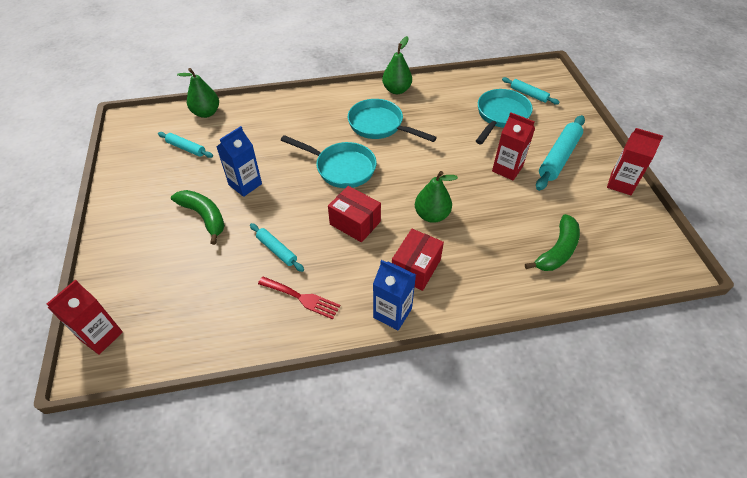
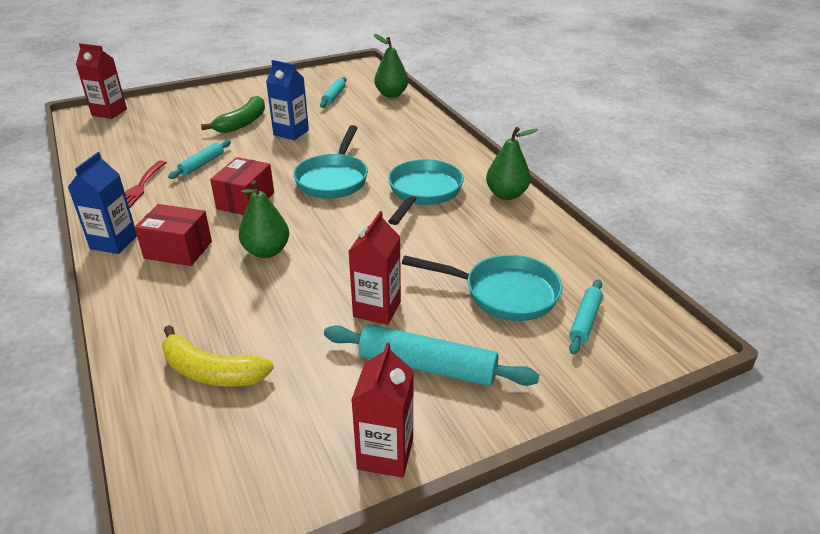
camera: 75 degrees right, 15 degrees down
(557, 251) = (211, 371): green banana -> yellow banana

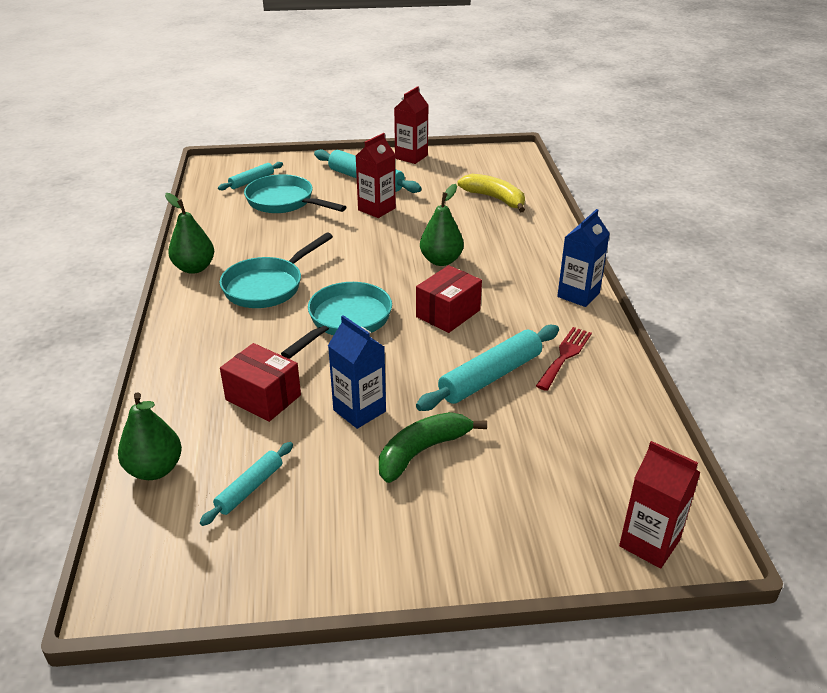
camera: 160 degrees left, 0 degrees up
(178, 250) = (518, 276): red box -> red box (263, 397)
(202, 164) = (491, 377): turquoise rolling pin -> turquoise rolling pin, size x1.73

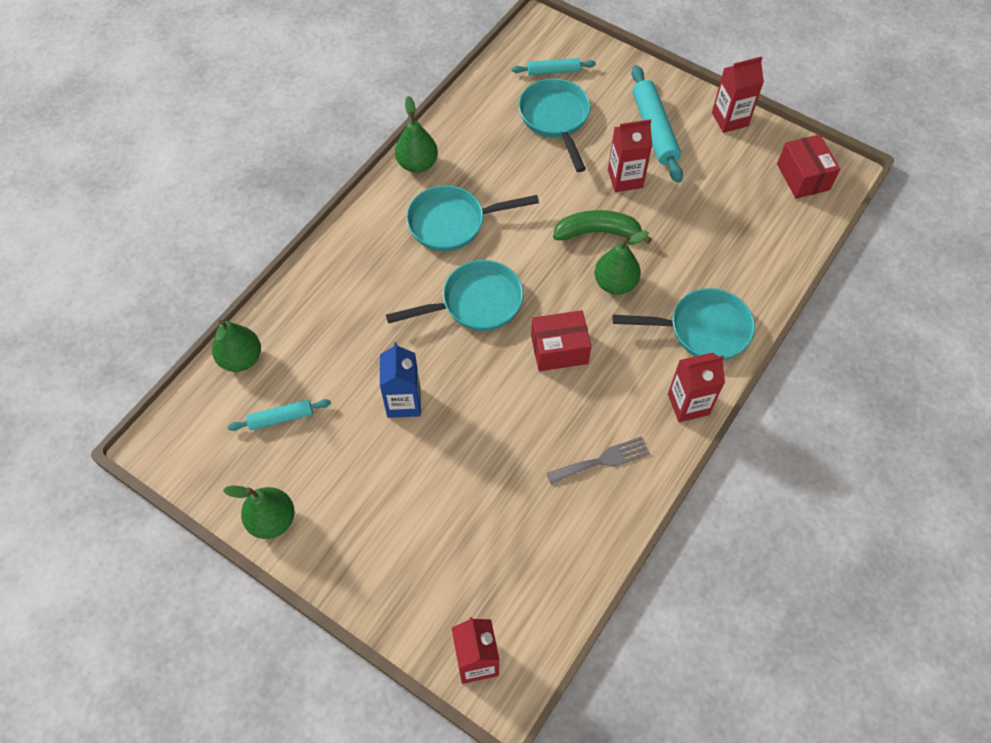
camera: 40 degrees right, 25 degrees up
(263, 397) = (353, 342): red box -> red box (803, 177)
(331, 572) = (272, 520): none -> green pear
(422, 451) = (410, 470): green banana -> green banana (598, 232)
(491, 377) = (524, 439): turquoise rolling pin -> none
(495, 199) = (747, 232): yellow banana -> none
(533, 255) = (702, 329): none -> turquoise pan
(565, 356) = (602, 460): red fork -> grey fork
(578, 295) = (688, 404): blue carton -> red carton

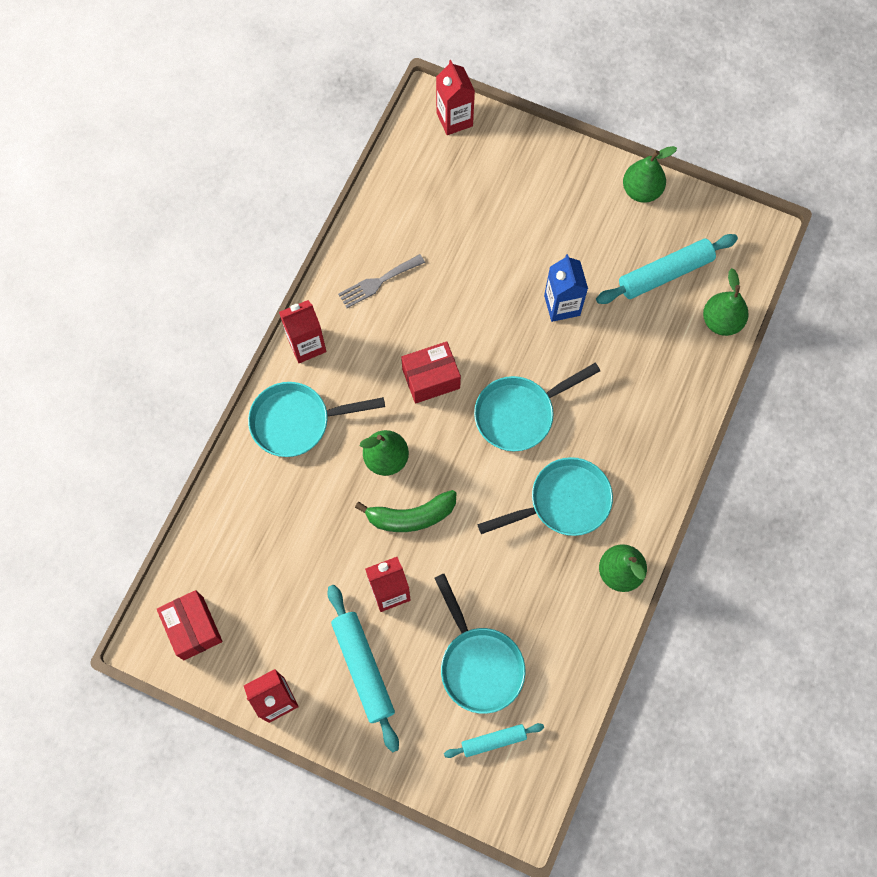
camera: 170 degrees right, 10 degrees up
(281, 418) = (665, 274): turquoise rolling pin -> turquoise rolling pin, size x1.73

